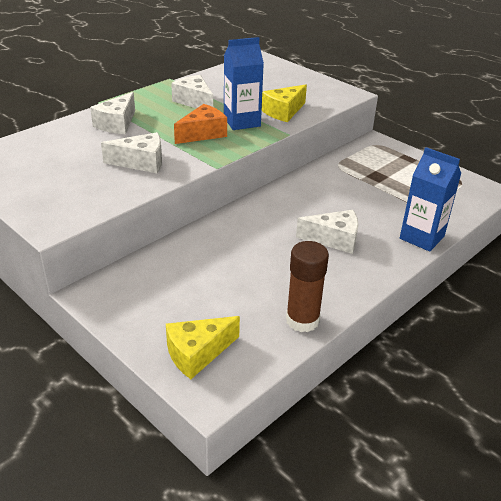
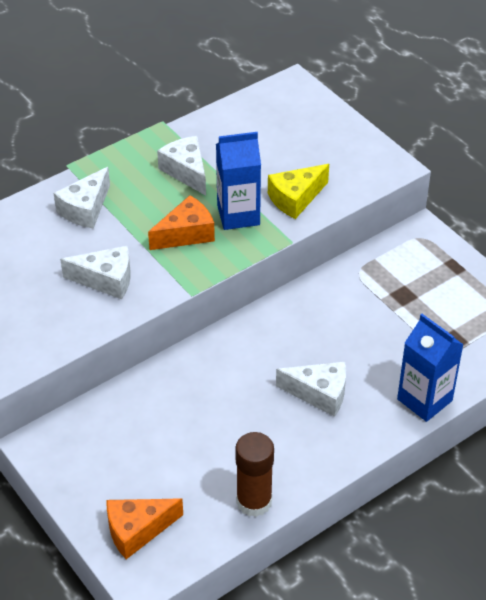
camera: 10 degrees right, 10 degrees up
(197, 353) = (137, 530): yellow cheese -> orange cheese

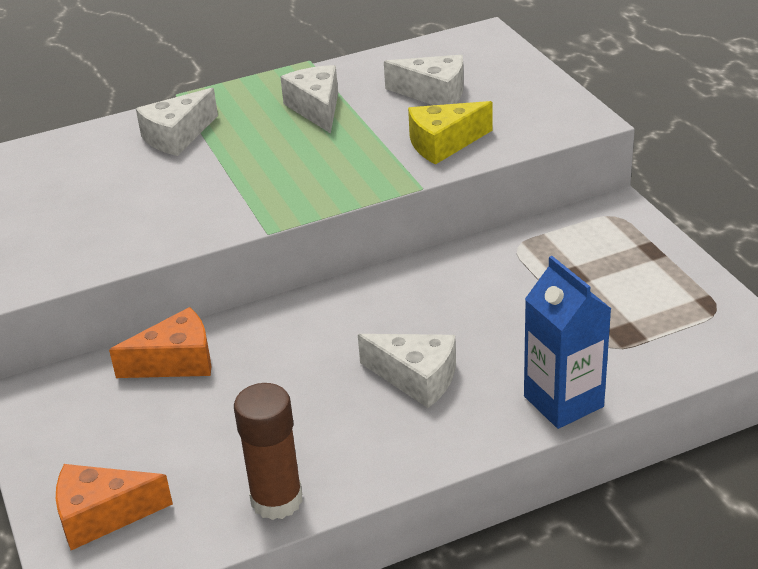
camera: 15 degrees right, 10 degrees down
(106, 280) = (167, 208): white cheese -> white cheese (434, 94)
(186, 234) = (289, 169): orange cheese -> orange cheese (176, 362)
(238, 215) = (363, 155): blue carton -> none

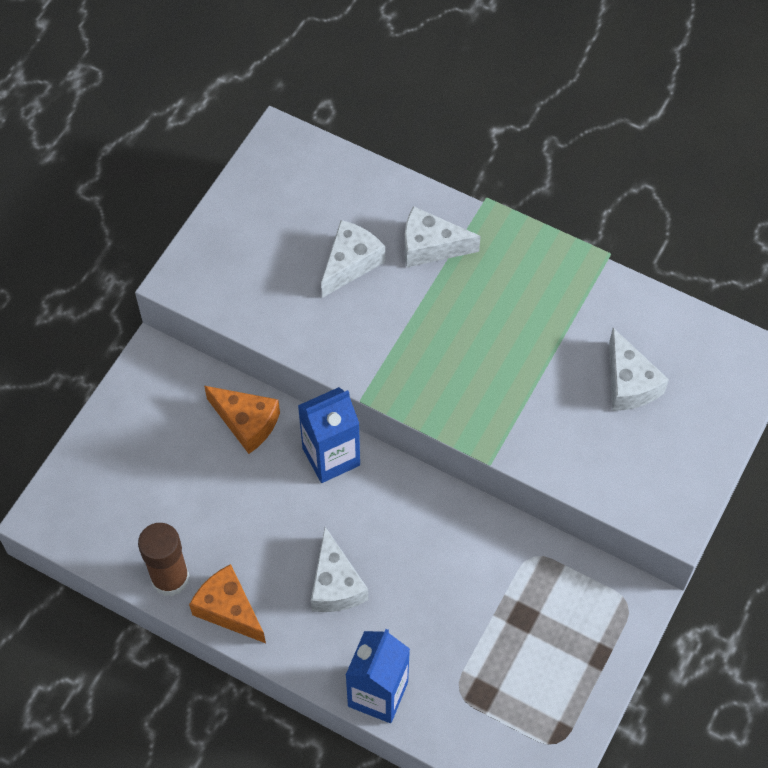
camera: 50 degrees right, 25 degrees up
(102, 515) = (93, 490): orange cheese -> orange cheese (228, 609)
(281, 322) = (331, 457): none -> blue carton
(316, 108) = (541, 313): white cheese -> white cheese (350, 263)
(443, 144) = (560, 440): yellow cheese -> none

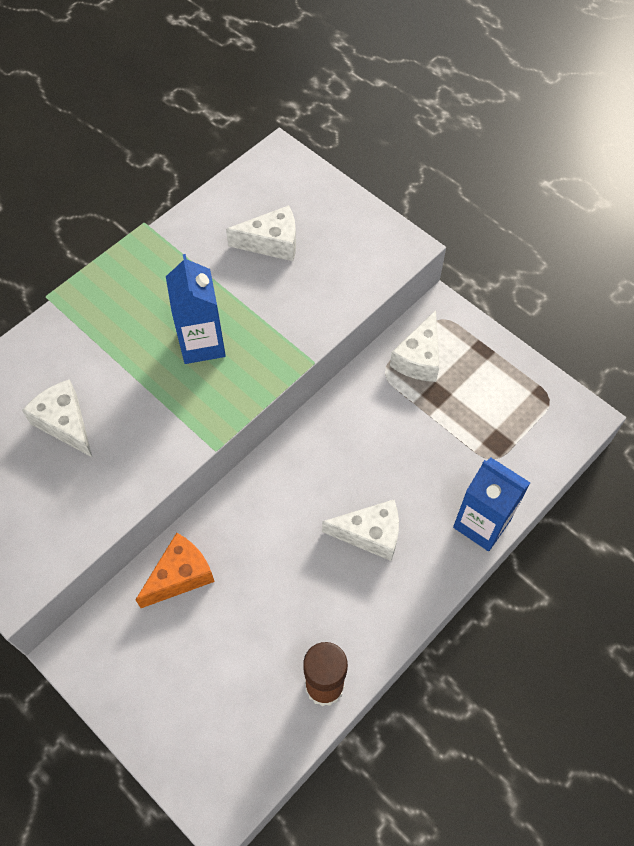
camera: 75 degrees left, 0 degrees up
(228, 609) = (371, 636): orange cheese -> none
(331, 457) = (242, 508): blue carton -> blue carton (202, 343)
(430, 246) = (77, 352): white cheese -> white cheese (419, 358)

